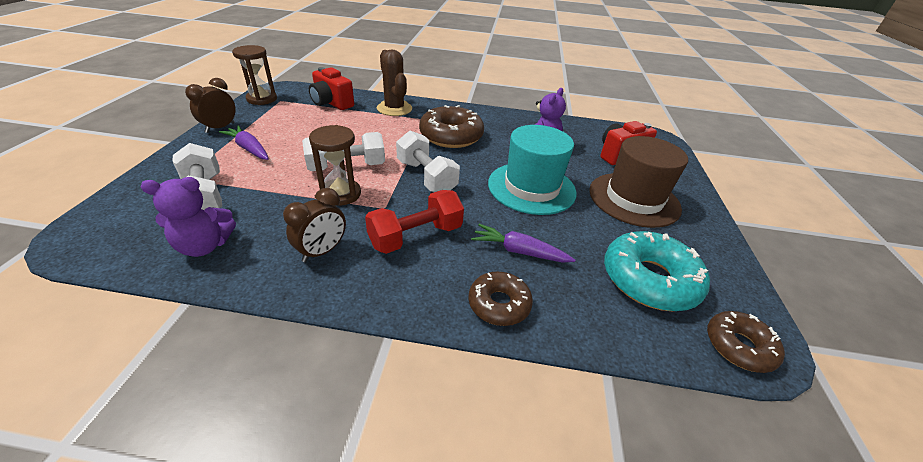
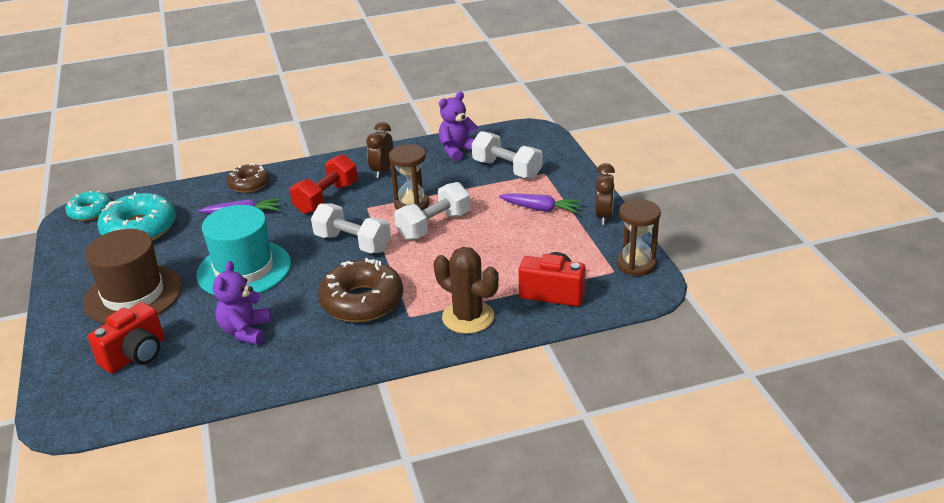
camera: 160 degrees right, 5 degrees down
(739, 346) = (90, 211): brown donut -> turquoise donut

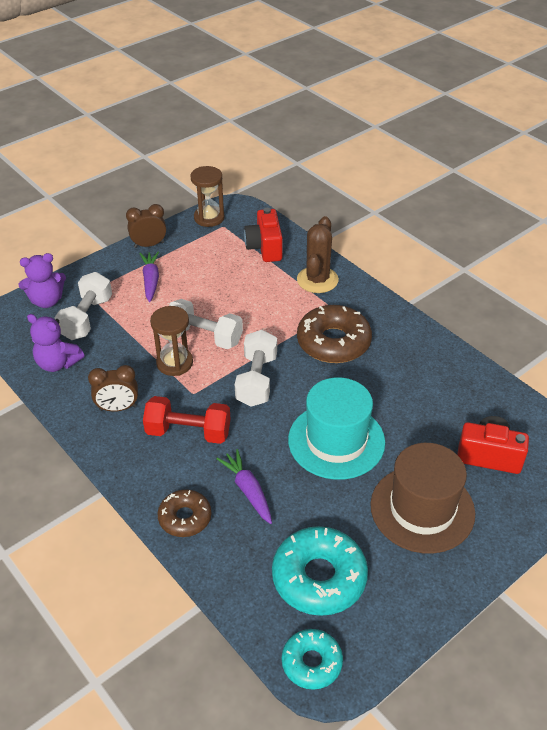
camera: 115 degrees left, 10 degrees up
(245, 331) = (413, 397): purple teddy bear -> purple teddy bear (47, 301)

